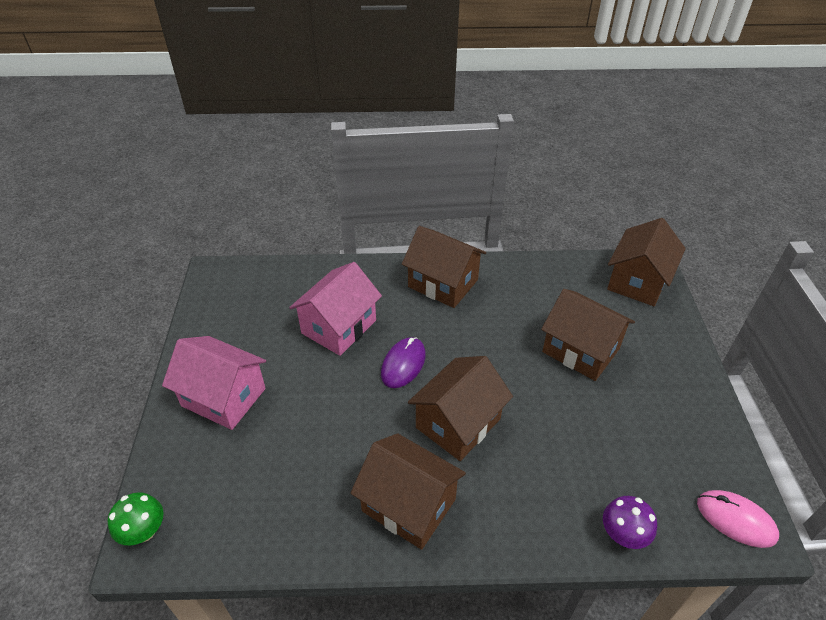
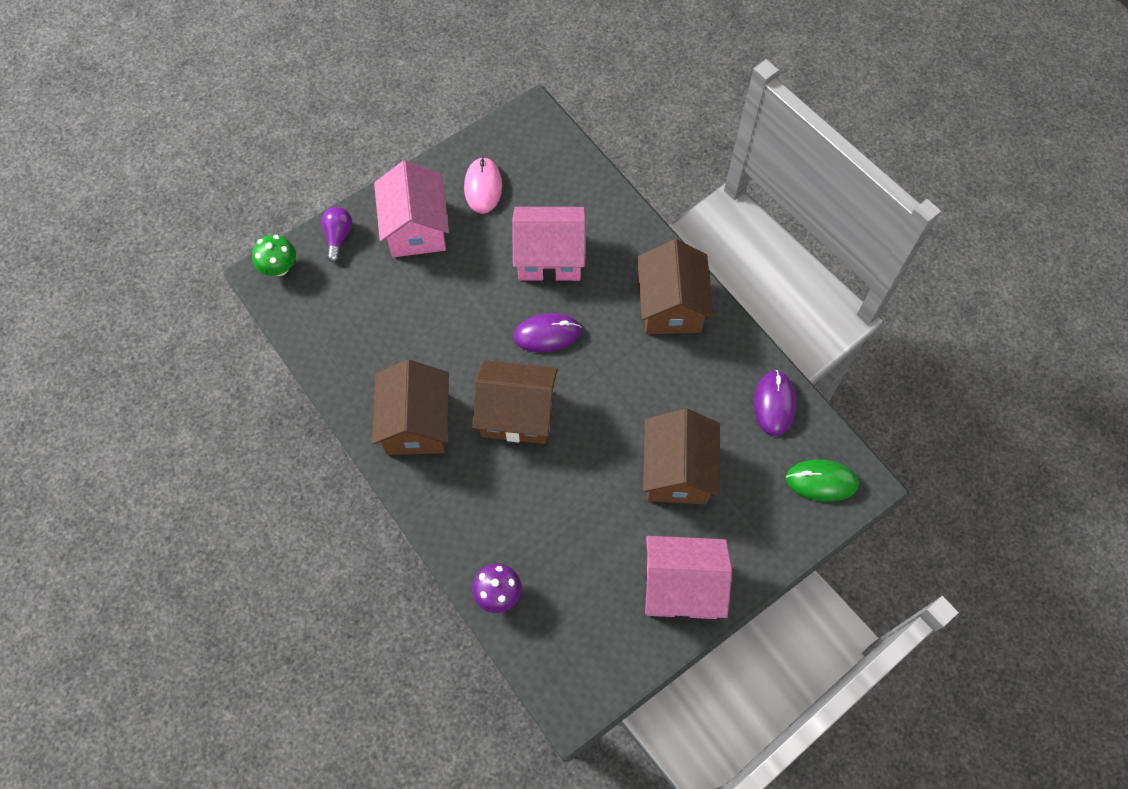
camera: 55 degrees right, 20 degrees up
(168, 461) = (338, 237): none -> purple light bulb
(562, 273) = (774, 404): none -> purple mouse
(638, 281) = (821, 481): brown house -> green mouse
(682, 399) = (681, 586): none -> pink house
(736, 519) = (574, 679): pink mouse -> pink mouse (483, 187)

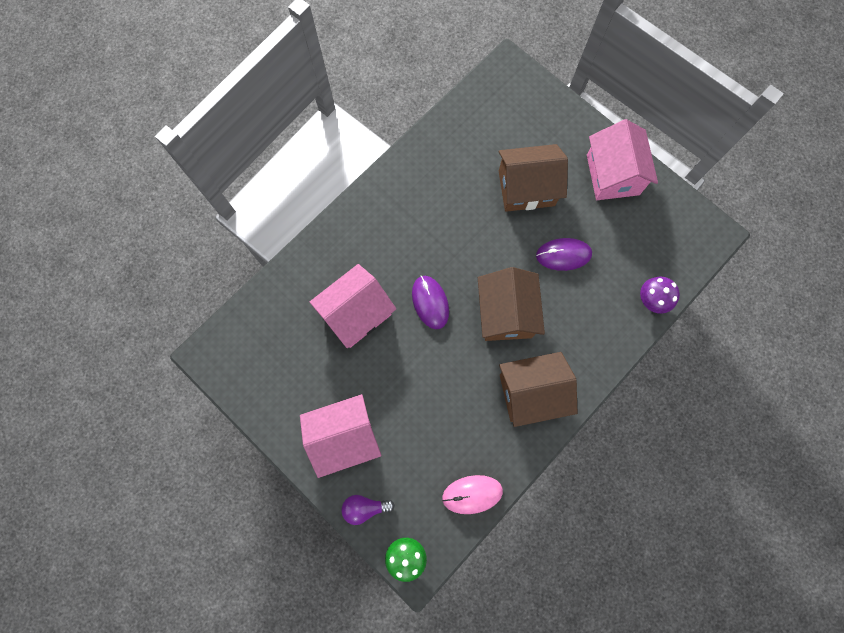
camera: 100 degrees left, 10 degrees up
(483, 187) = (292, 385): pink mouse -> pink mouse (472, 494)
(549, 257) = (356, 313): pink house -> pink house turned 60 degrees clockwise
(671, 305) = (387, 210): brown house -> none
(774, 404) = (457, 127): purple mouse -> purple mouse (563, 255)
(821, 481) = (512, 92): green mouse -> none

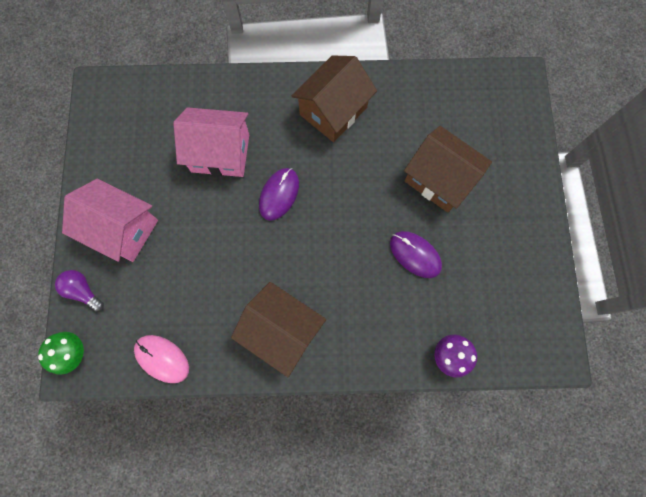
camera: 45 degrees right, 0 degrees up
(506, 313) = (325, 255): brown house -> brown house (333, 111)
(612, 174) = (520, 231): pink house -> none

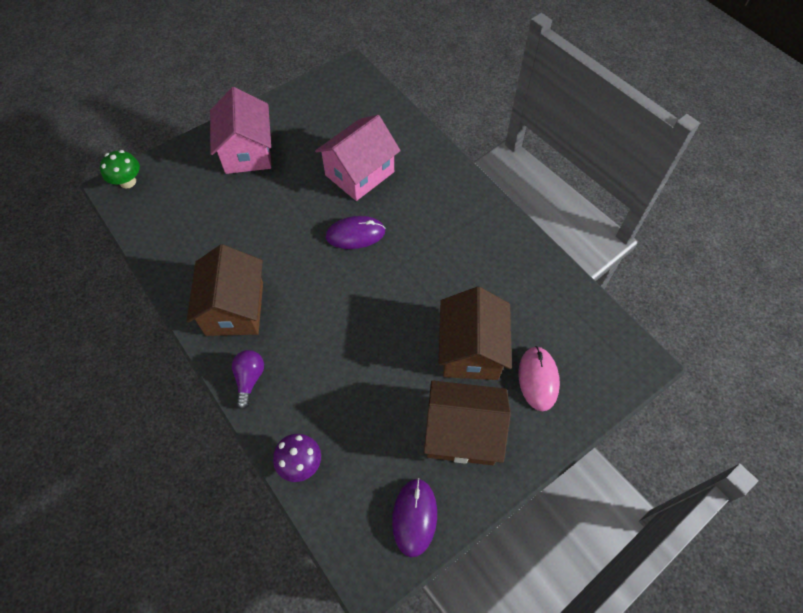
camera: 55 degrees right, 15 degrees down
(83, 291) = (181, 158): purple light bulb -> purple light bulb (249, 379)
(162, 358) = (157, 239): pink mouse -> pink mouse (538, 379)
(220, 153) = (359, 173): pink house -> pink house turned 75 degrees clockwise
(333, 111) = (465, 227): brown house -> brown house (462, 433)
(415, 254) = (380, 373): purple mouse -> purple mouse (414, 517)

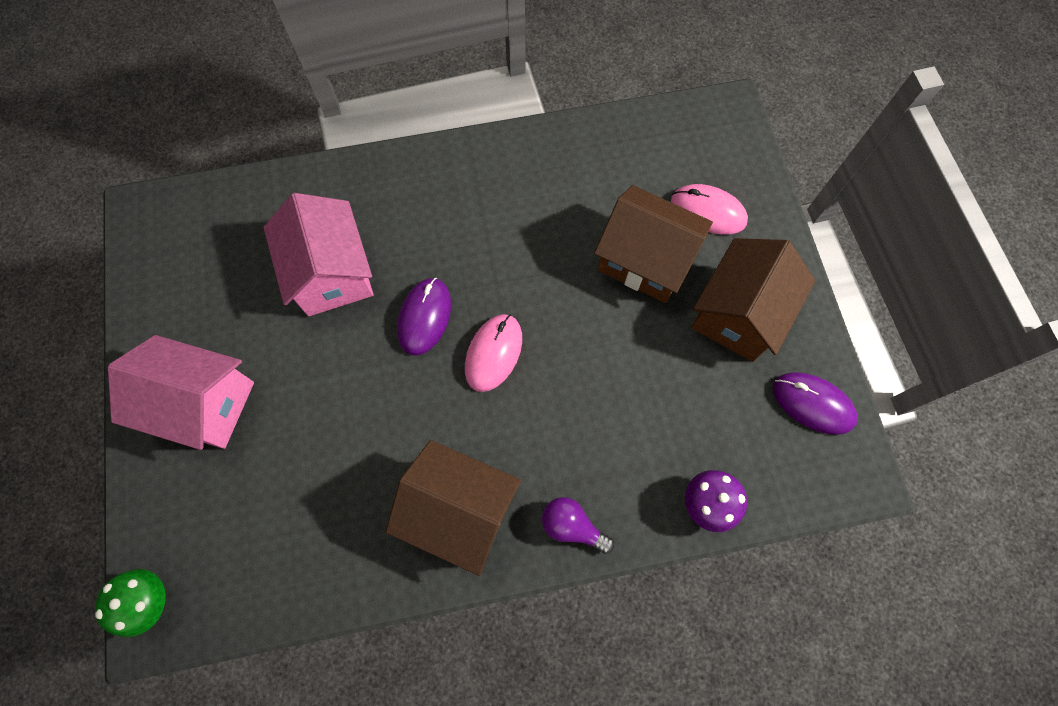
camera: 65 degrees left, 10 degrees up
(349, 283) = (493, 353): none -> pink mouse

